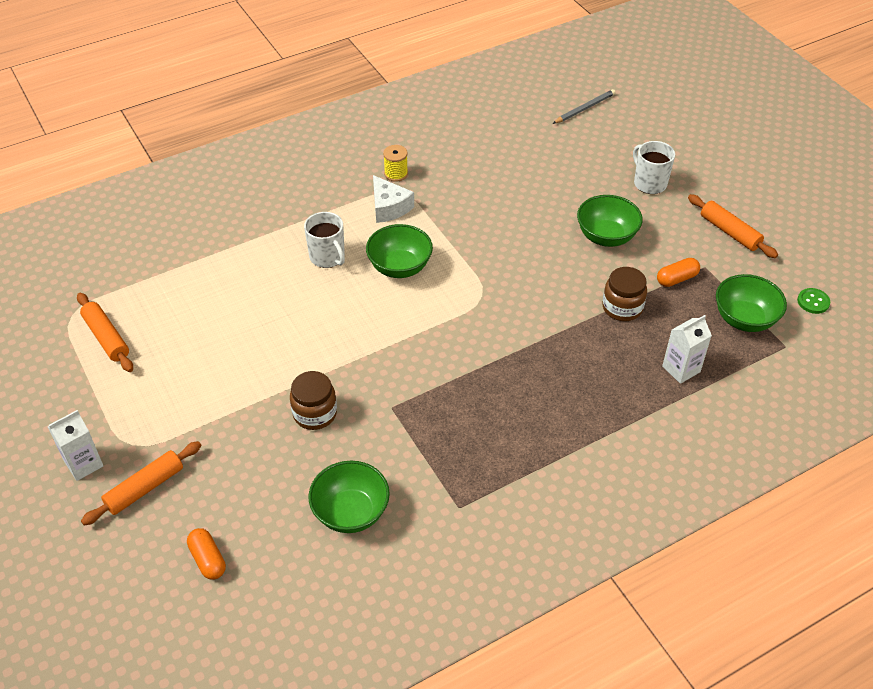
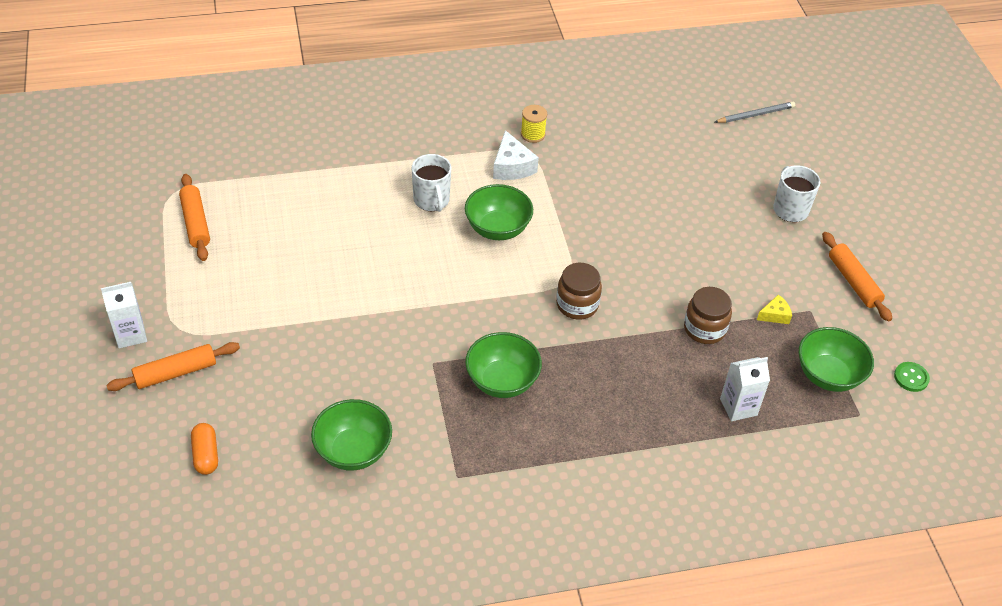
camera: 15 degrees right, 0 degrees up
(315, 413) = (358, 348): brown jar -> brown jar (577, 305)
(606, 237) = (720, 252): green bowl -> green bowl (502, 381)
(677, 279) = (775, 315): orange capsule -> yellow cheese

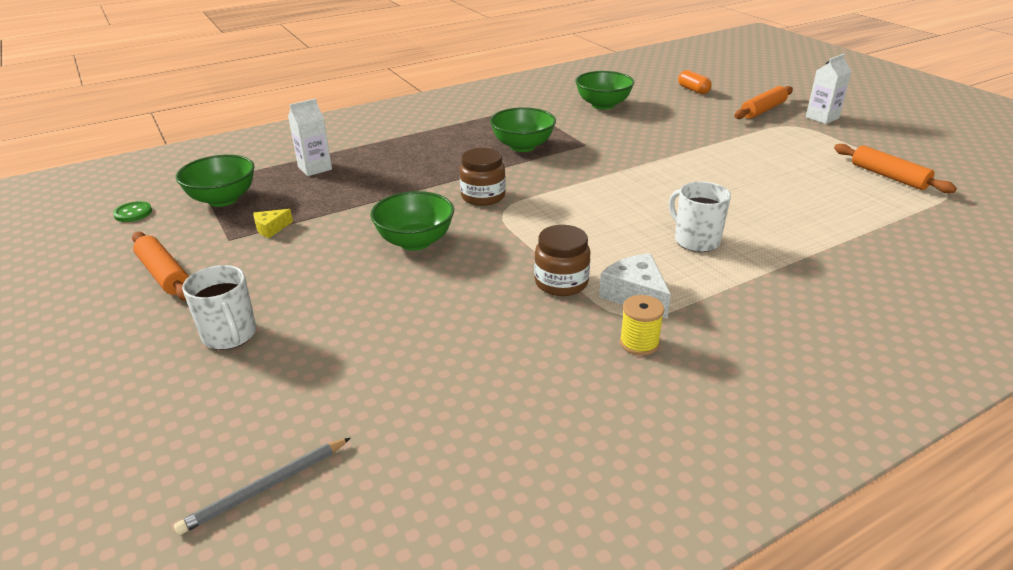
camera: 165 degrees right, 15 degrees down
(497, 229) = (602, 233): green bowl -> green bowl (415, 241)
(704, 329) = (349, 205): brown jar -> brown jar (561, 283)

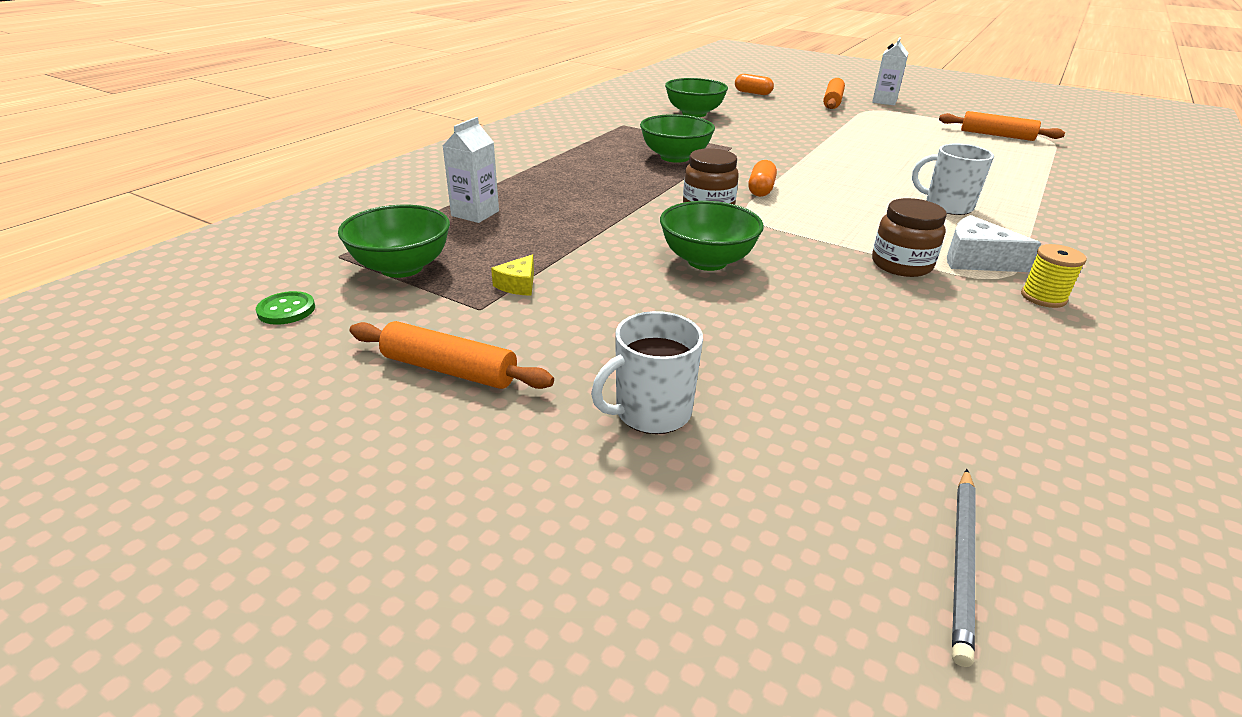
camera: 30 degrees left, 0 degrees up
(230, 335) = (651, 412): white mug -> white mug turned 120 degrees clockwise
(549, 190) = (761, 189): none -> orange capsule

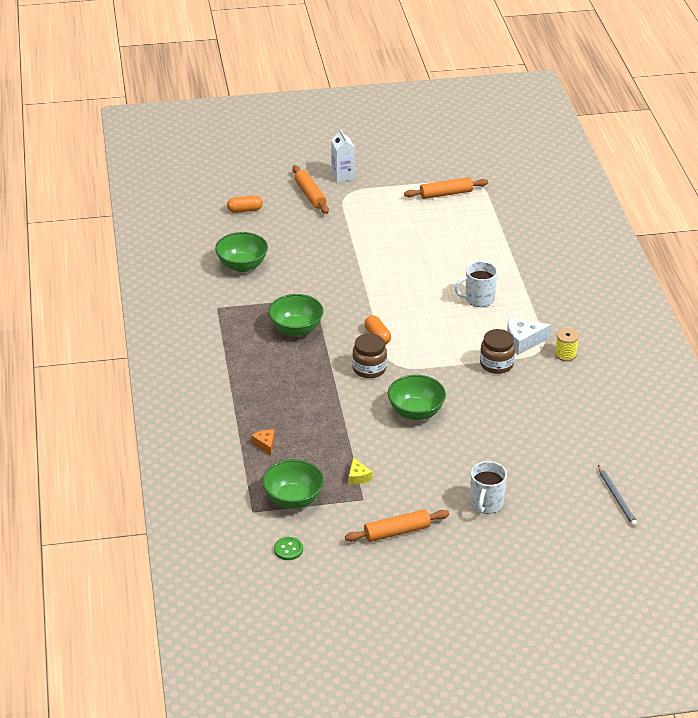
camera: 40 degrees left, 5 degrees up
(475, 213) = (265, 444): white carton -> orange cheese

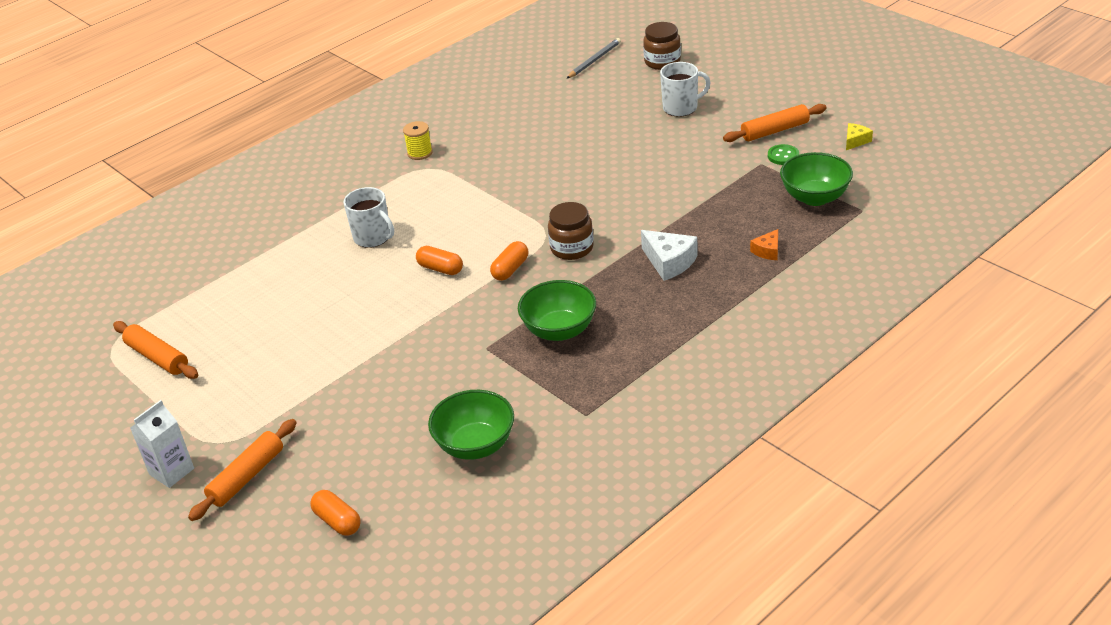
camera: 120 degrees left, 0 degrees up
(288, 549) = (876, 169): green button -> green button (783, 156)
(358, 477) = (737, 179): yellow cheese -> yellow cheese (855, 141)
(397, 532) = (775, 131): orange rolling pin -> orange rolling pin turned 60 degrees counterclockwise
(411, 311) = (440, 269): none -> orange capsule
(416, 412) = (606, 191): green bowl -> none
(496, 364) = (478, 181): brown jar -> brown jar (662, 62)
(523, 341) = (423, 182): white cheese -> white cheese (669, 262)

